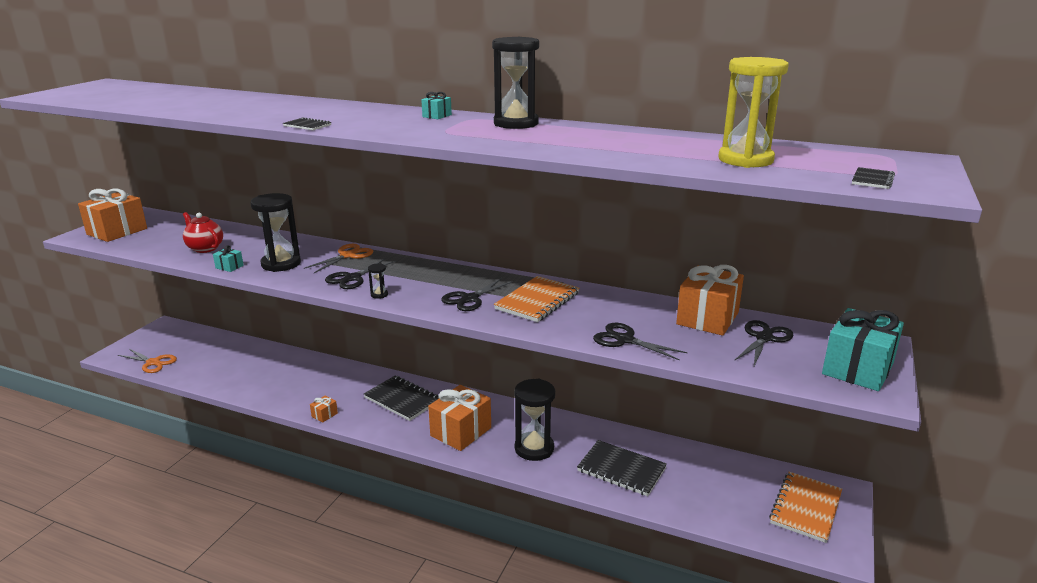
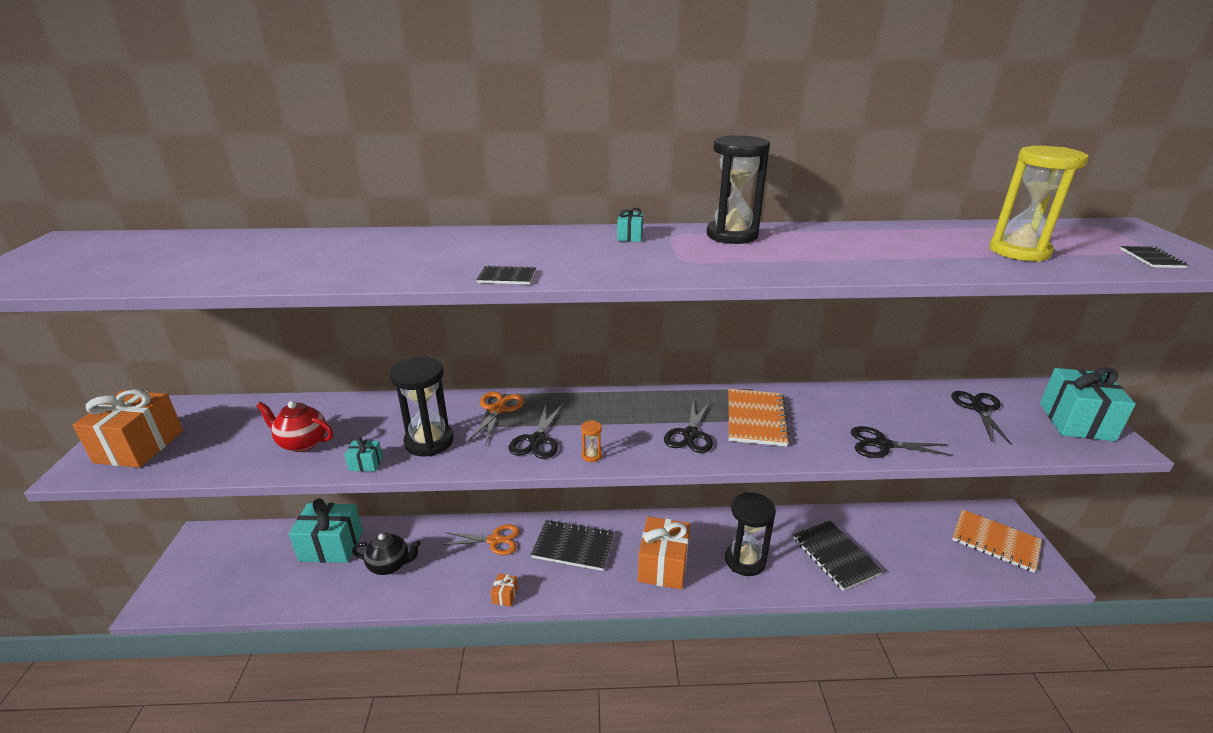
camera: 25 degrees left, 5 degrees up
(153, 362) = (225, 595): orange scissors -> orange scissors (494, 540)
(237, 353) = (331, 546): none -> turquoise gift
(264, 374) = (390, 565): none -> black teapot
(379, 295) = (591, 456): black hourglass -> orange hourglass
(621, 470) = (835, 556): black notebook -> black notebook turned 60 degrees clockwise
(707, 318) = (914, 399): orange gift -> none
(805, 508) = (995, 542): orange notebook -> orange notebook turned 60 degrees counterclockwise

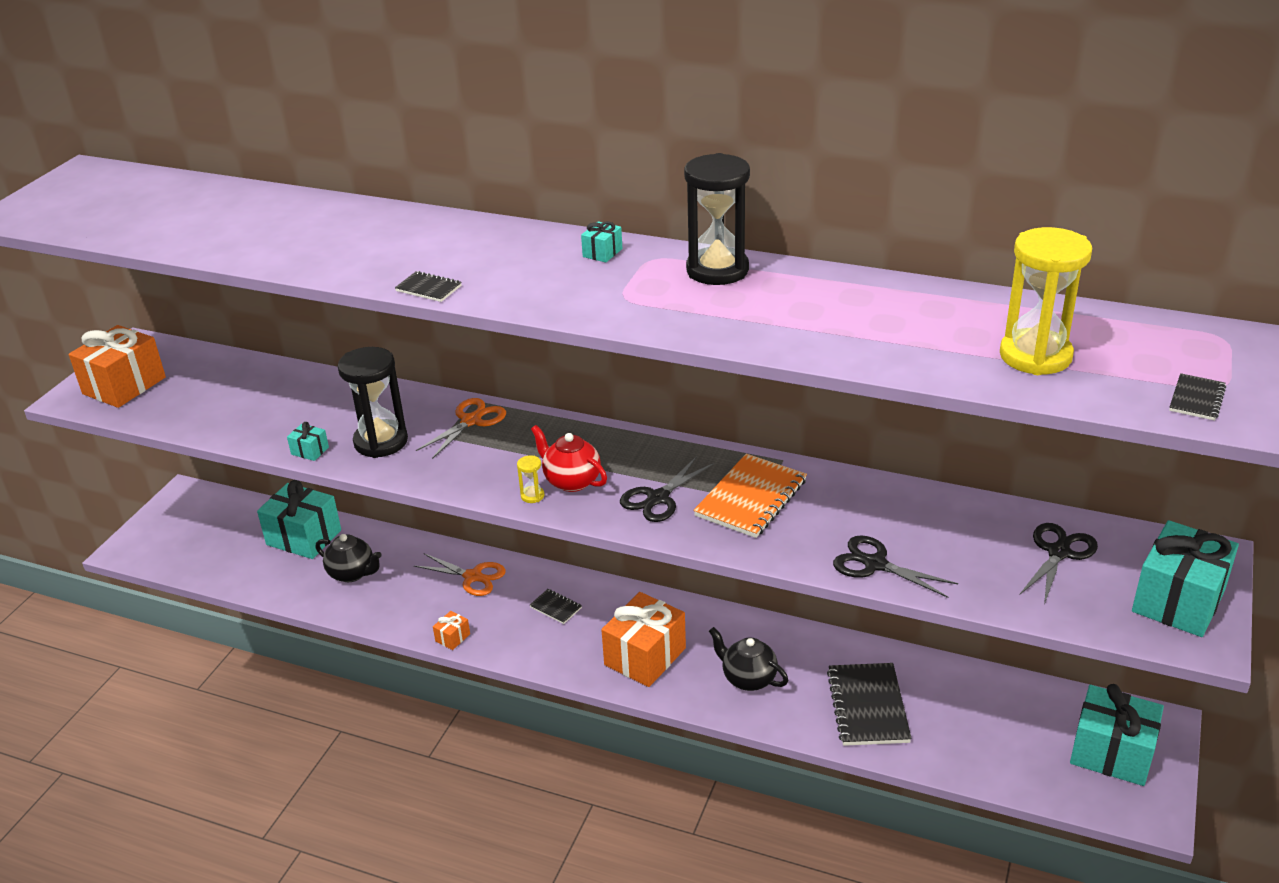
camera: 25 degrees right, 5 degrees up
(302, 443) = (263, 415): red teapot -> red teapot (571, 481)
(537, 440) = (488, 465): black scissors -> none
(573, 547) = (555, 607): black notebook -> black notebook, size x0.48
(591, 456) = (532, 496): orange hourglass -> yellow hourglass
(745, 560) = (748, 678): black hourglass -> black teapot
(995, 542) = (1111, 753): orange notebook -> turquoise gift

